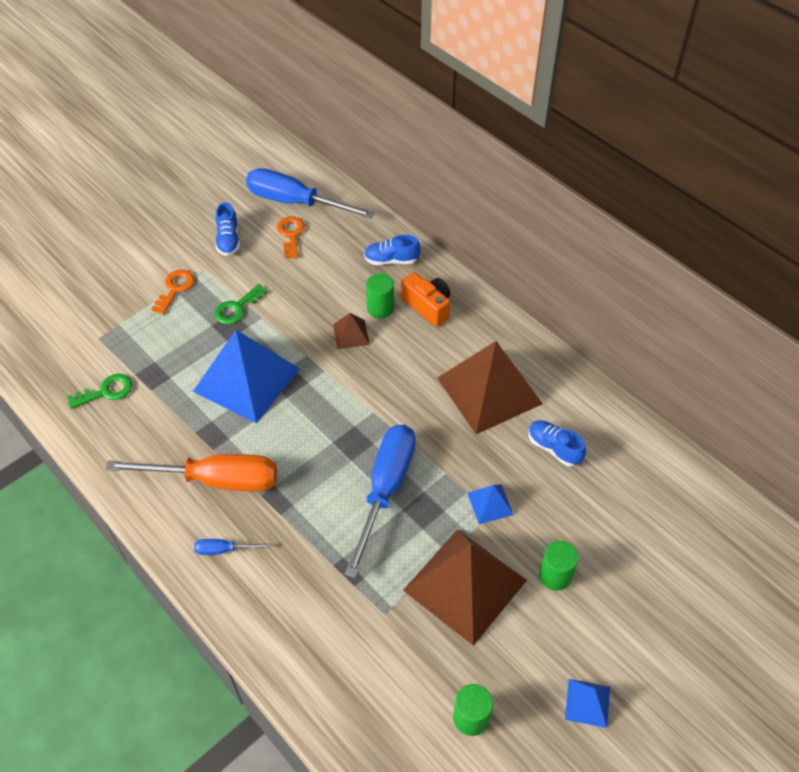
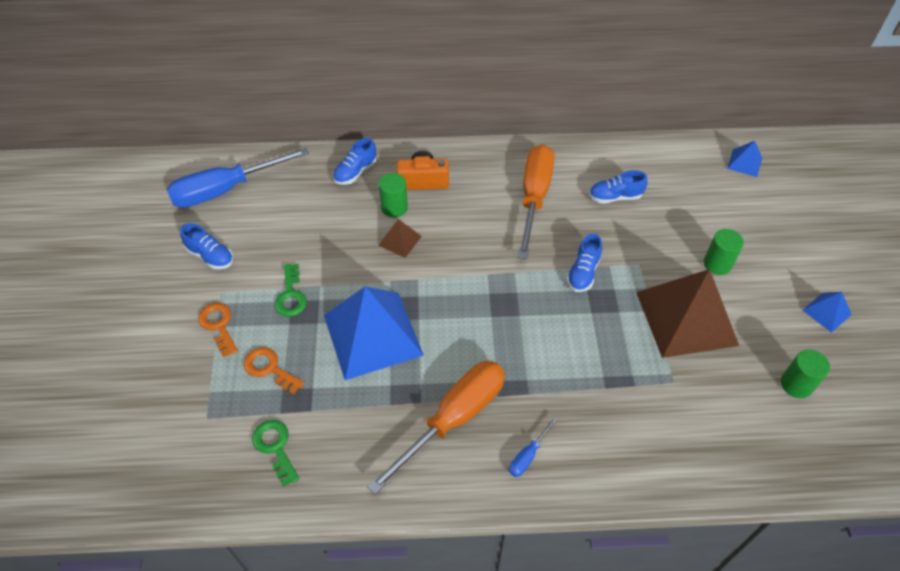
camera: 50 degrees left, 0 degrees up
(106, 391) = (275, 447): green key -> green key turned 45 degrees counterclockwise
(291, 235) = (256, 213): orange key -> orange key (269, 369)
(385, 489) = (565, 311): blue screwdriver -> none
(440, 477) = (583, 273): none -> blue shoe
(489, 390) = (534, 197): brown pyramid -> orange screwdriver
(490, 503) = (630, 260): blue pyramid -> blue pyramid (744, 163)

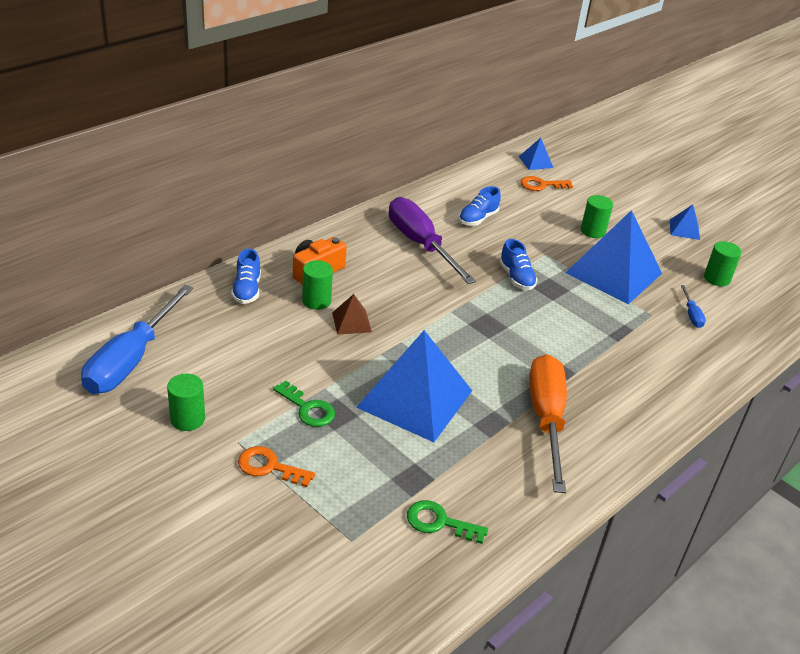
camera: 45 degrees left, 15 degrees down
(210, 256) = (187, 419): blue shoe -> green cylinder
(269, 369) = (360, 471): orange key -> orange key (541, 185)
(528, 455) = (622, 411): blue screwdriver -> blue screwdriver (691, 315)
(534, 197) = (420, 244): orange screwdriver -> purple screwdriver
(686, 318) = (613, 273): brown pyramid -> blue pyramid

